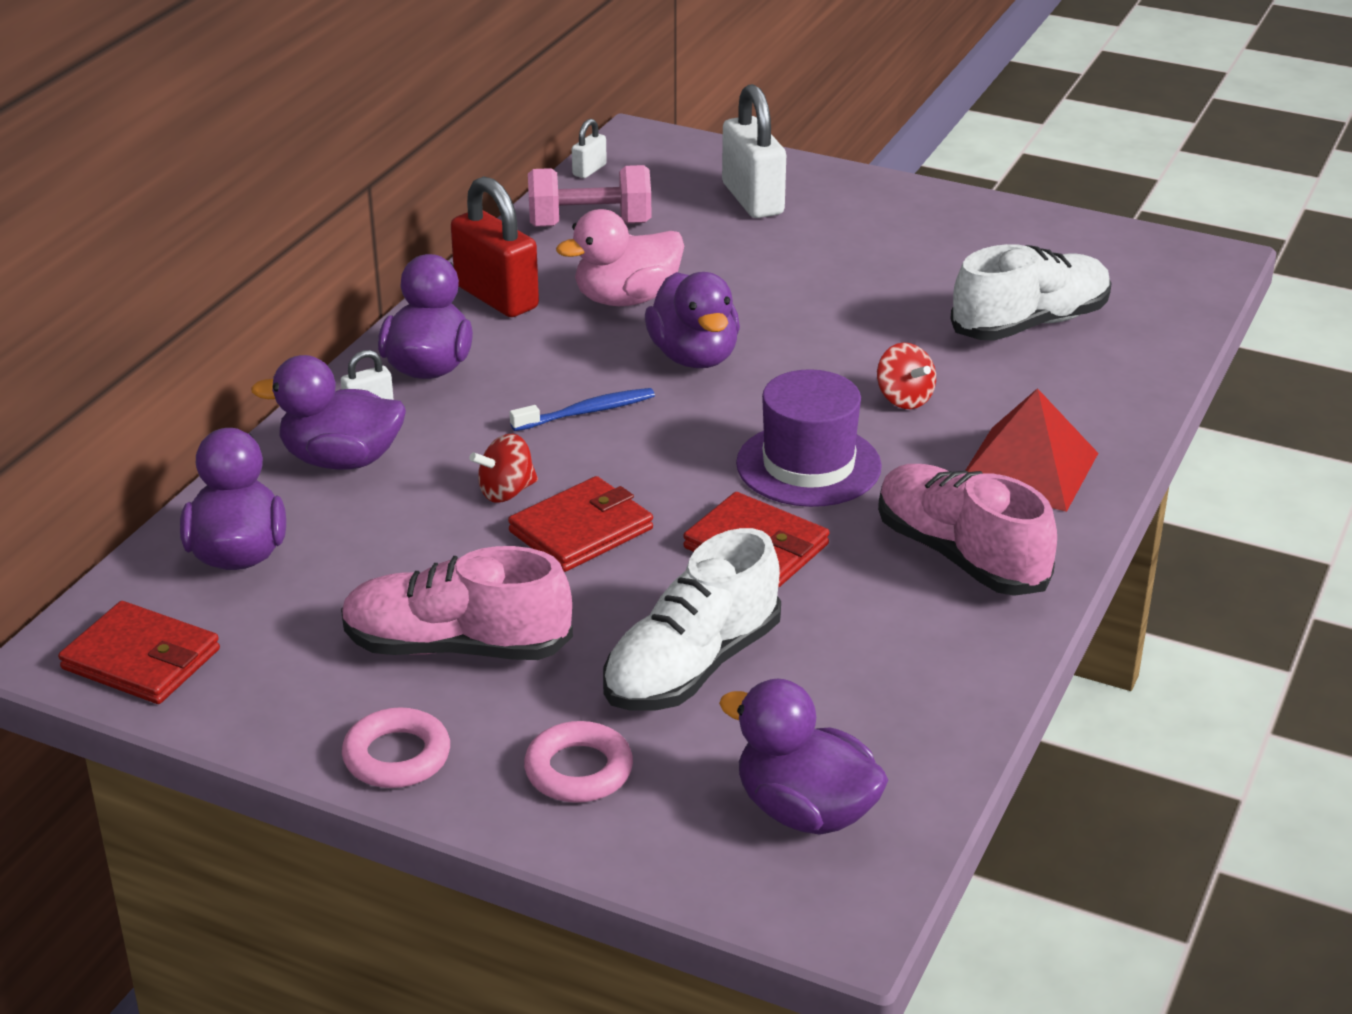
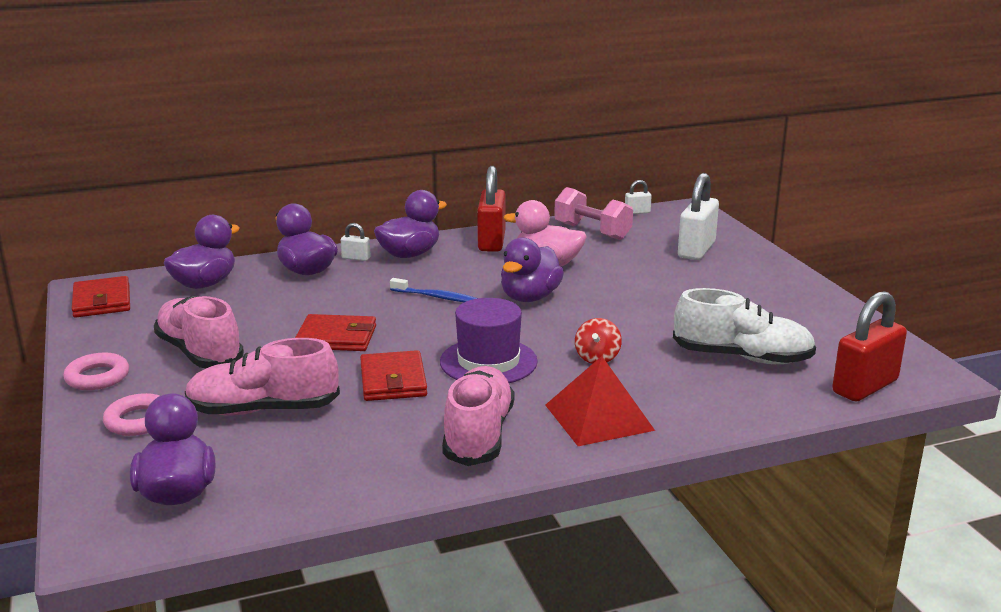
camera: 45 degrees right, 10 degrees down
(506, 492) = (339, 310): red spinning top -> none
(692, 667) = (263, 410): white shoe -> pink shoe
(1178, 302) = (864, 386): none -> red padlock

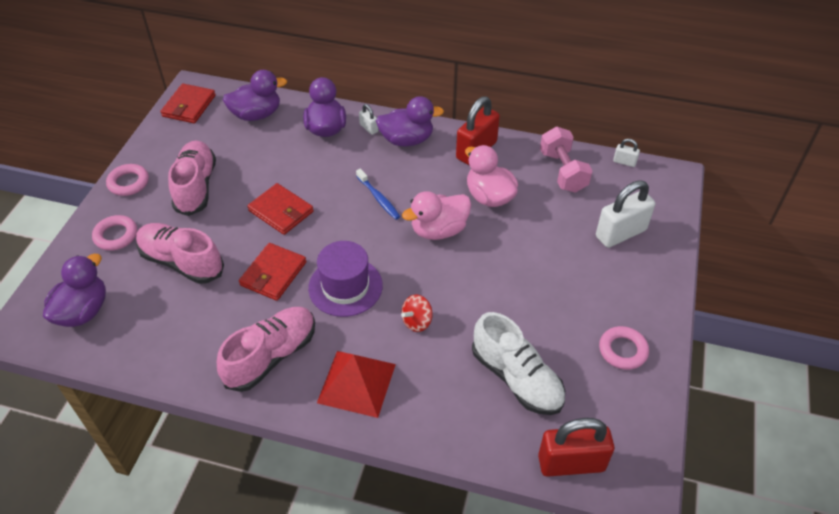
camera: 35 degrees right, 25 degrees up
(530, 297) = (439, 230): purple duck -> pink duck
(801, 310) = (623, 350): none -> pink ring

